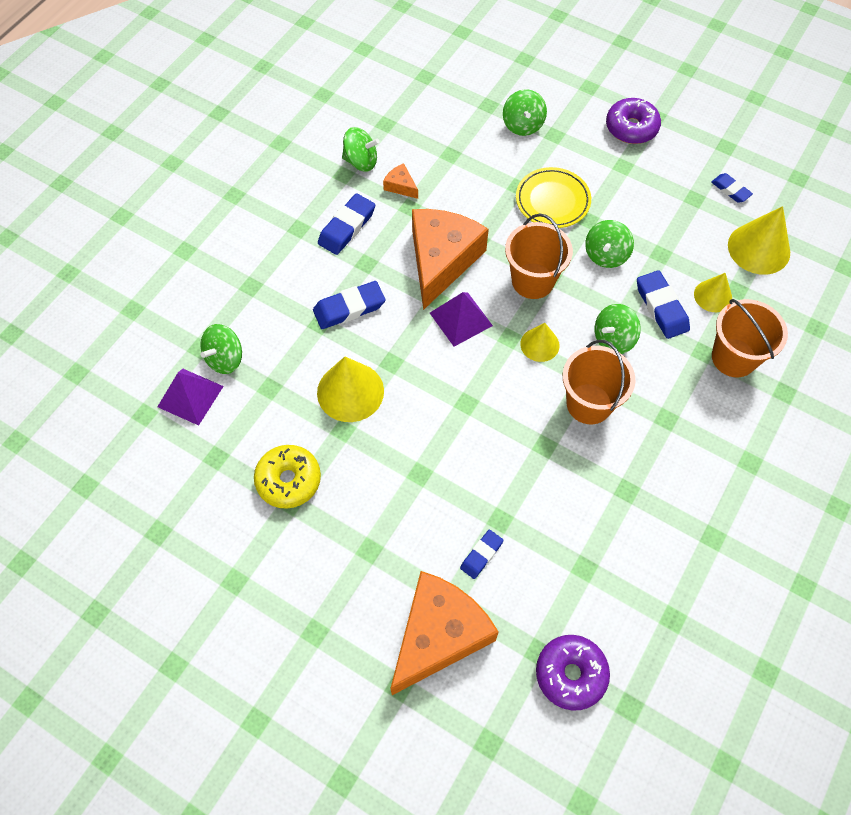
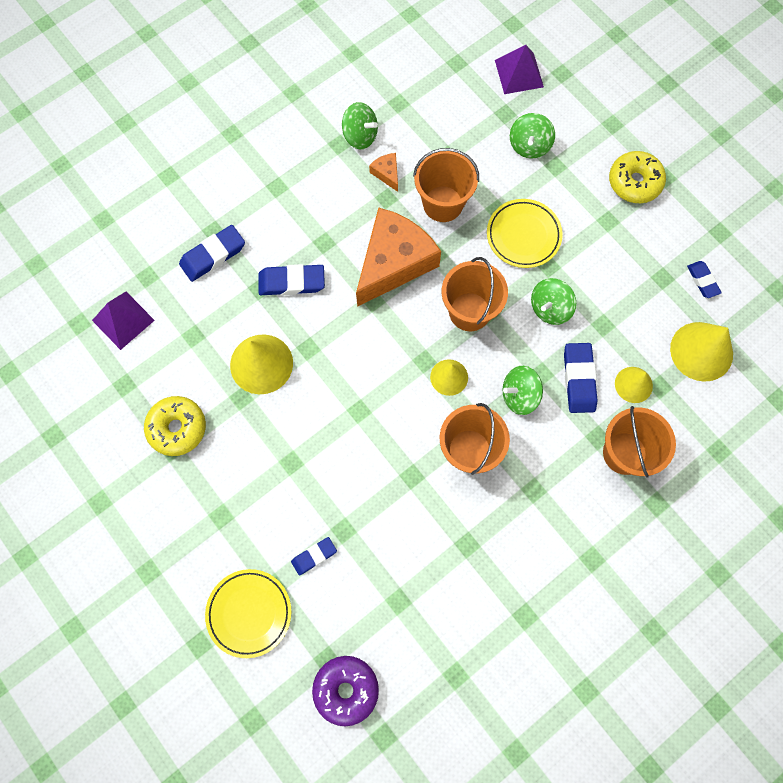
camera: 20 degrees right, 10 degrees up
(225, 358) = (165, 294): green spinning top -> none
(347, 227) = (321, 200): blue eraser -> blue eraser (213, 255)
(438, 635) = (249, 613): orange cheese -> yellow plate
(461, 319) = (387, 327): purple pyramid -> purple pyramid (519, 73)
(465, 196) = (443, 204): none -> orange bucket
(631, 128) = (634, 182): purple donut -> yellow donut

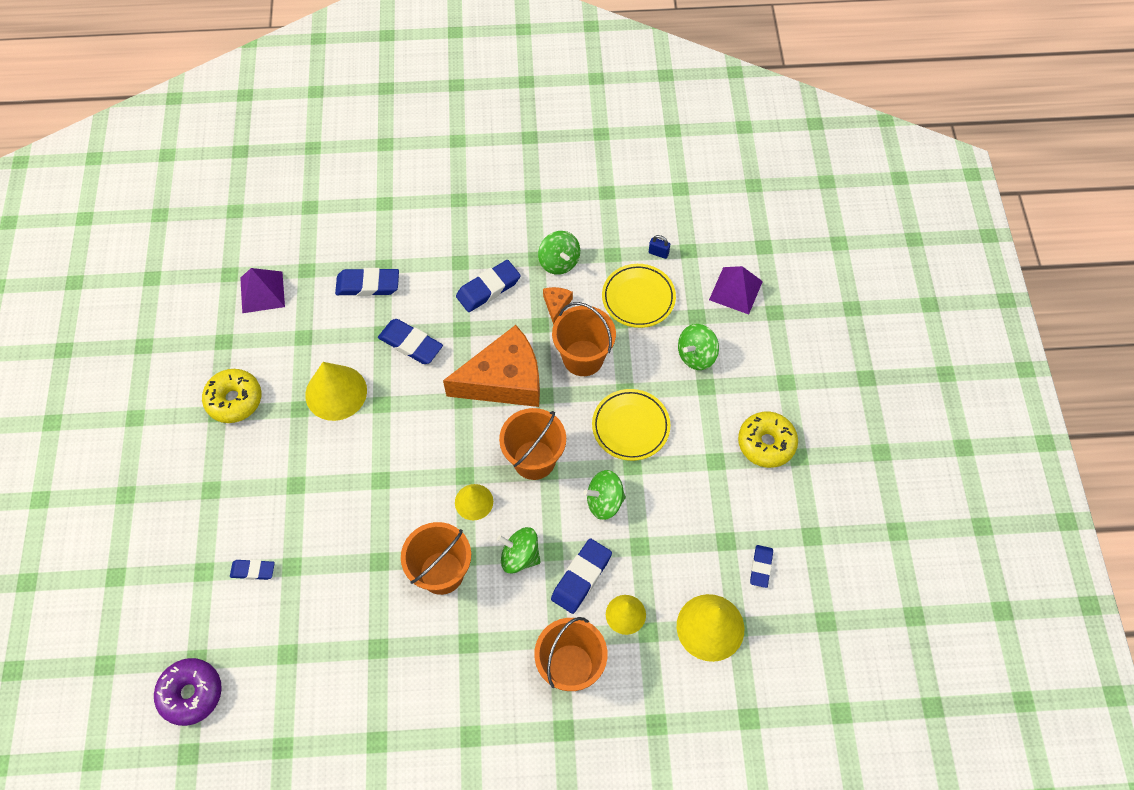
camera: 35 degrees right, 10 degrees down
(249, 613) = (170, 579): yellow plate -> yellow plate (638, 298)
(319, 194) = (488, 288): none -> blue eraser
(435, 79) = (658, 253): none -> blue padlock

